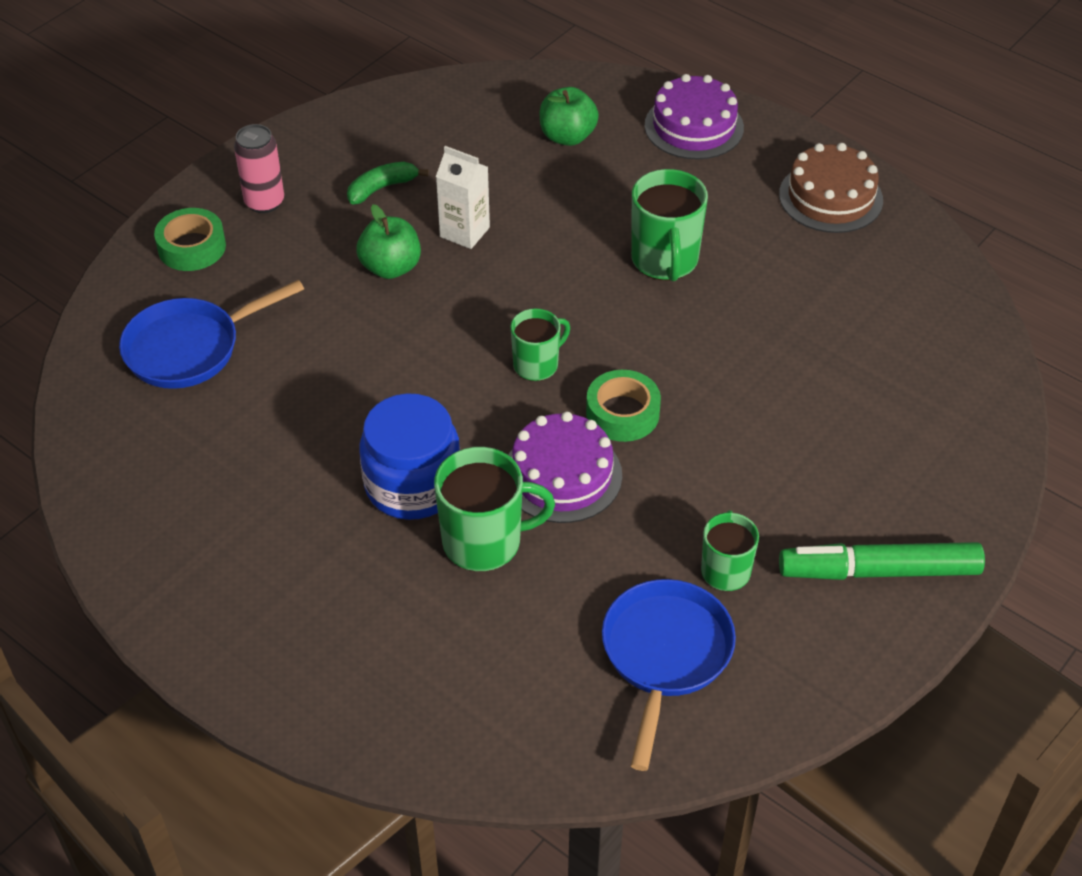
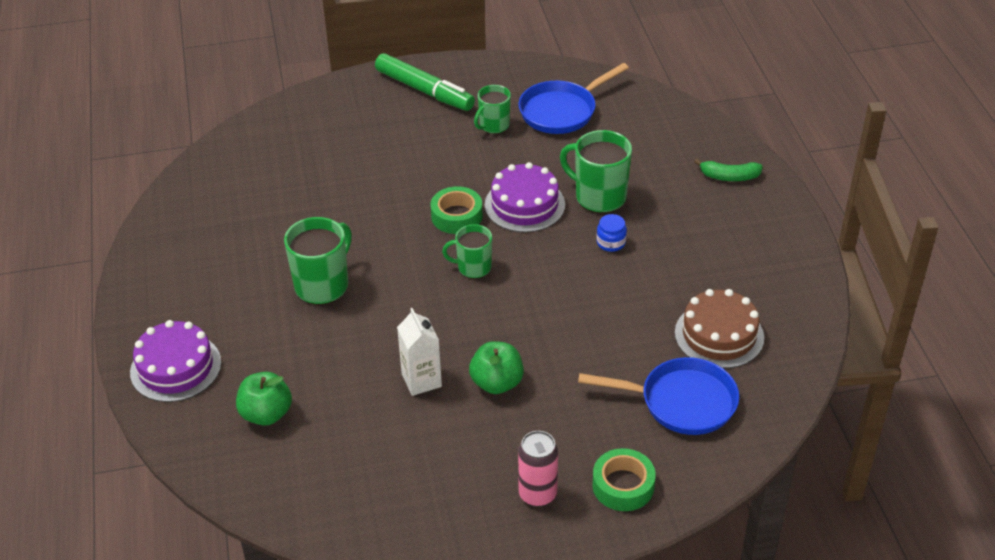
camera: 140 degrees left, 5 degrees down
(382, 188) = (441, 452): green banana -> green banana (729, 177)
(413, 485) = (611, 242): blue jar -> blue jar, size x0.44
(830, 197) = (172, 266): brown cake -> brown cake (719, 335)

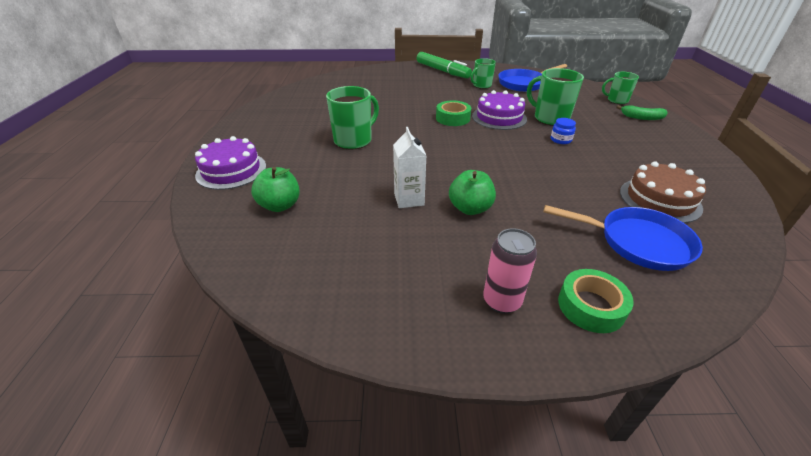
camera: 10 degrees right, 5 degrees down
(473, 267) = (460, 142): green mug -> green mug (616, 100)

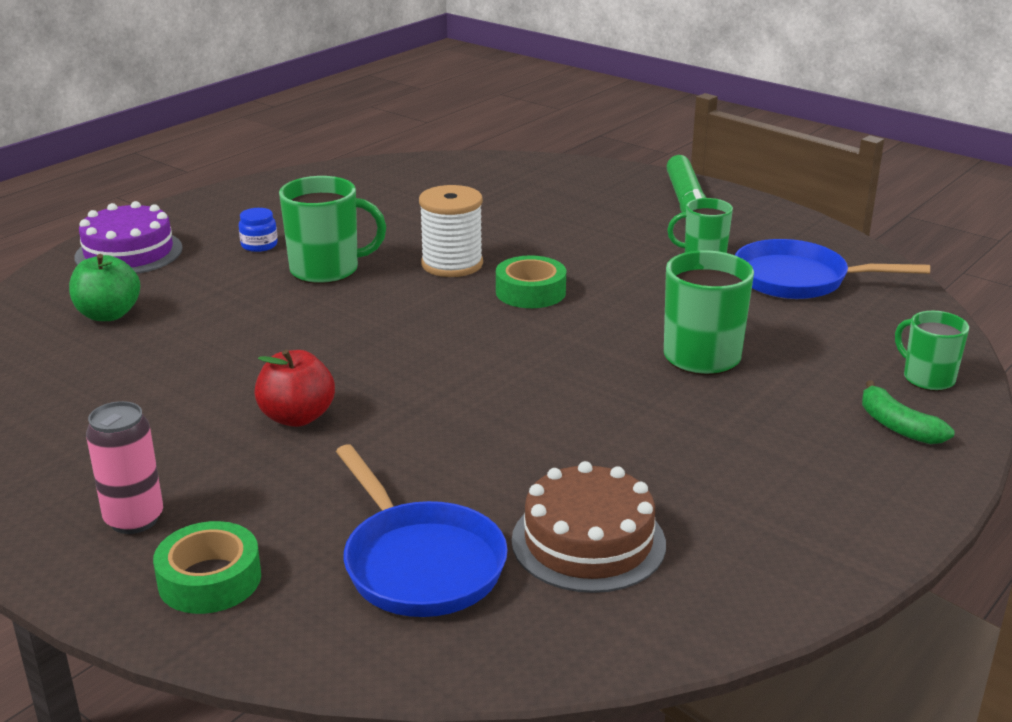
camera: 40 degrees right, 10 degrees down
(402, 119) = (452, 264): none -> white spool
(409, 199) = (249, 372): white carton -> none
(470, 208) = (297, 417): green apple -> red apple
(499, 117) = (611, 319): purple cake -> none
(560, 140) = (636, 394): blue jar -> blue jar (259, 245)

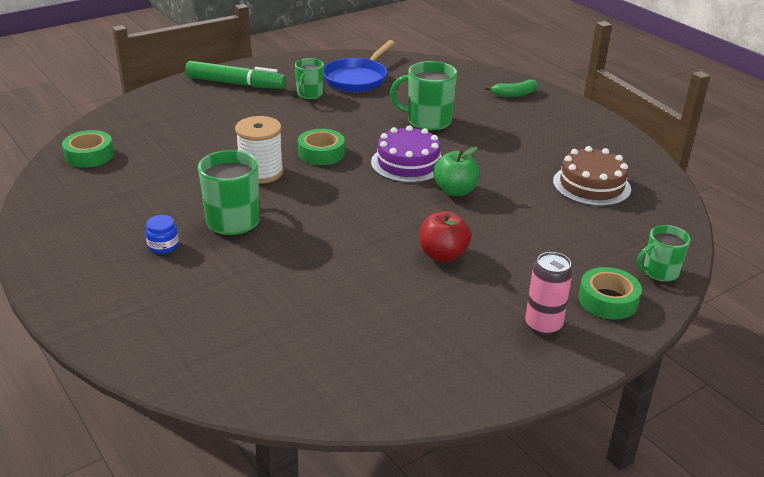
camera: 75 degrees left, 5 degrees up
(108, 314) = (243, 328): green apple -> green apple (455, 191)
(129, 252) = (123, 313): purple cake -> purple cake (408, 163)
(419, 563) = (602, 233): blue pan -> none
(432, 172) = (89, 155): none -> green tape
(927, 378) = (475, 77): green mug -> green mug (659, 272)

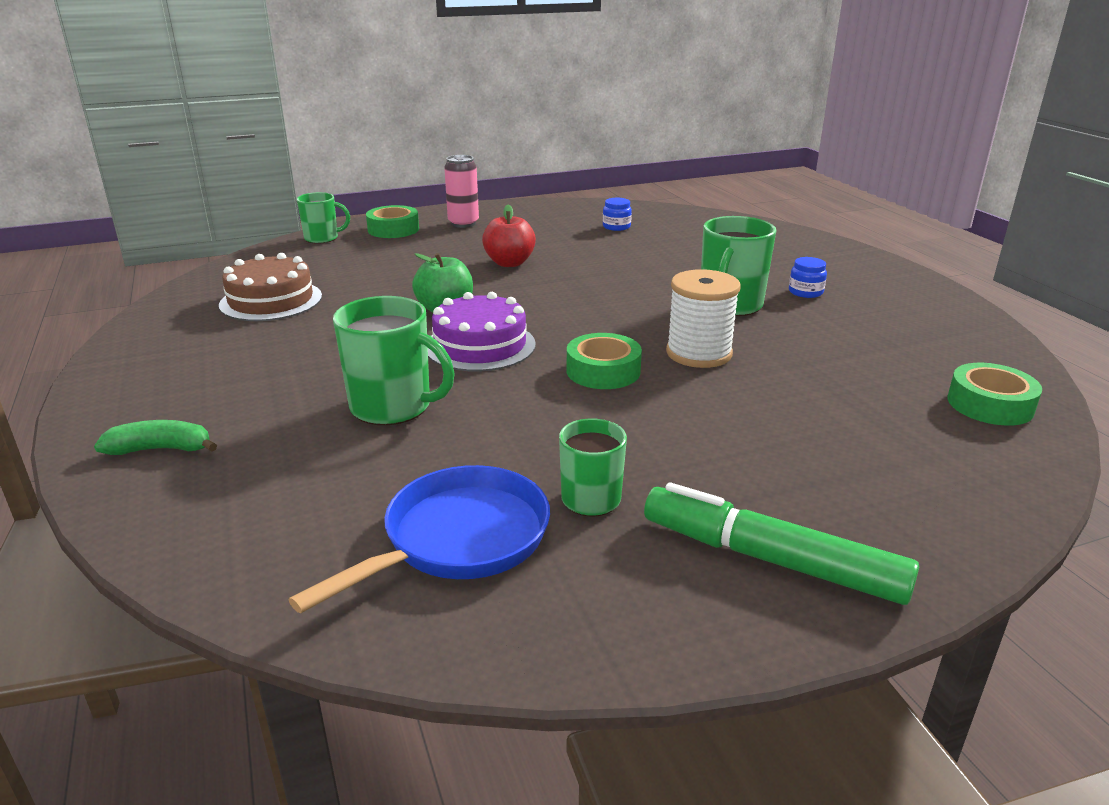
camera: 165 degrees left, 5 degrees down
(358, 344) = (616, 227): none -> blue jar

